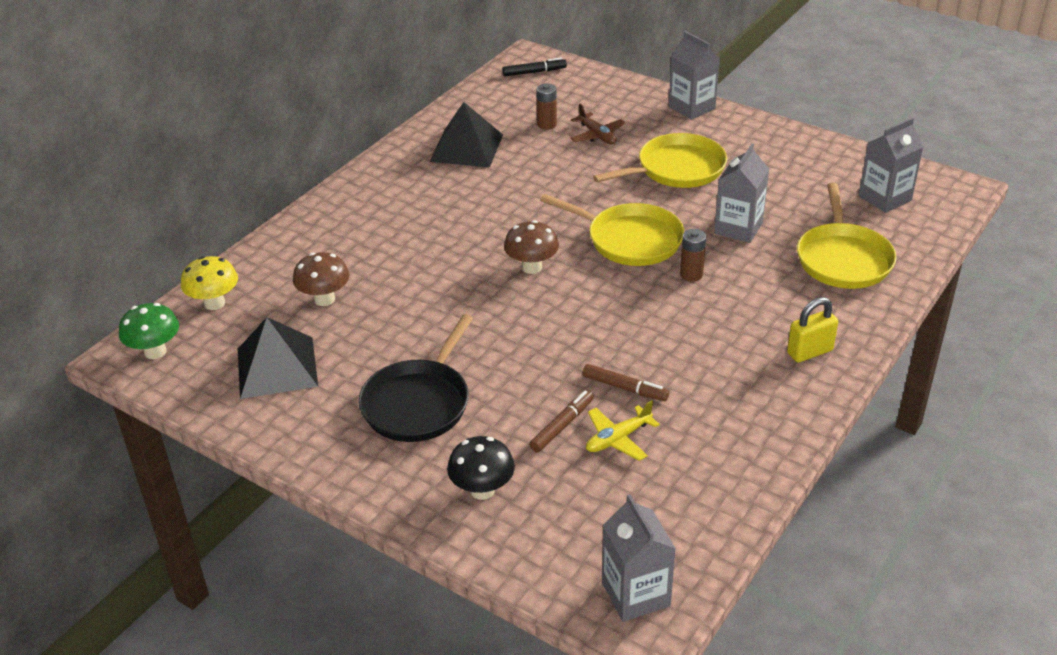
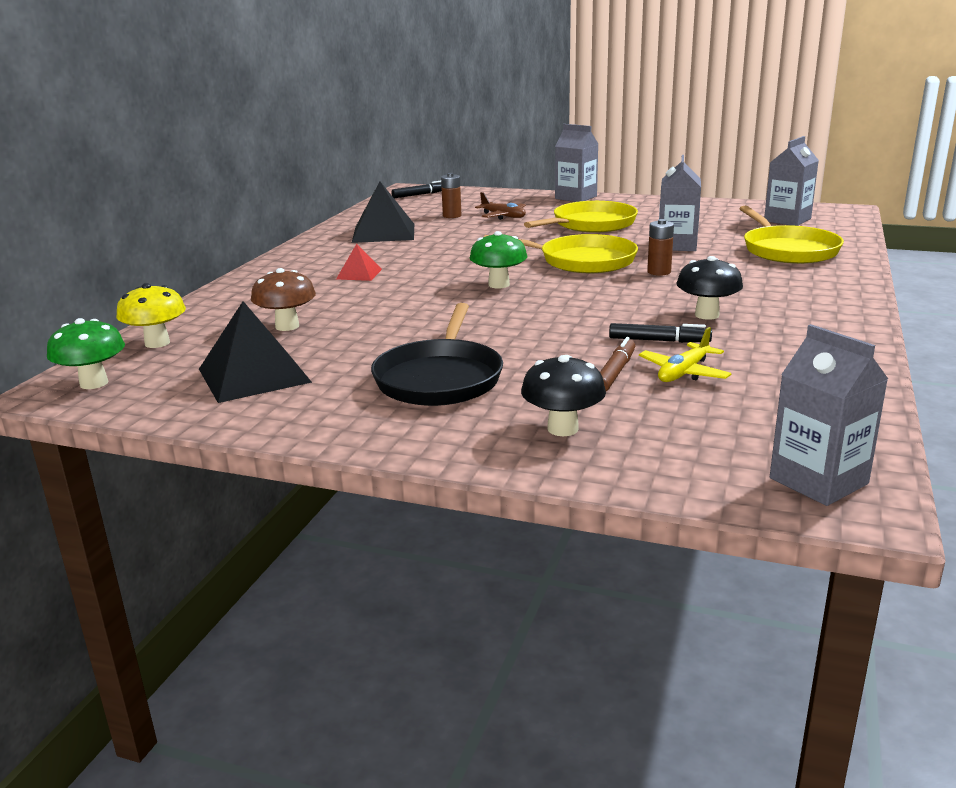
camera: 15 degrees left, 15 degrees down
(415, 223) = (359, 274): none -> red pyramid
(532, 267) = (499, 285): brown mushroom -> green mushroom
(625, 388) = (659, 341): brown marker -> black marker
(691, 357) = (707, 315): none -> black mushroom
(809, 352) = (817, 299): yellow padlock -> none

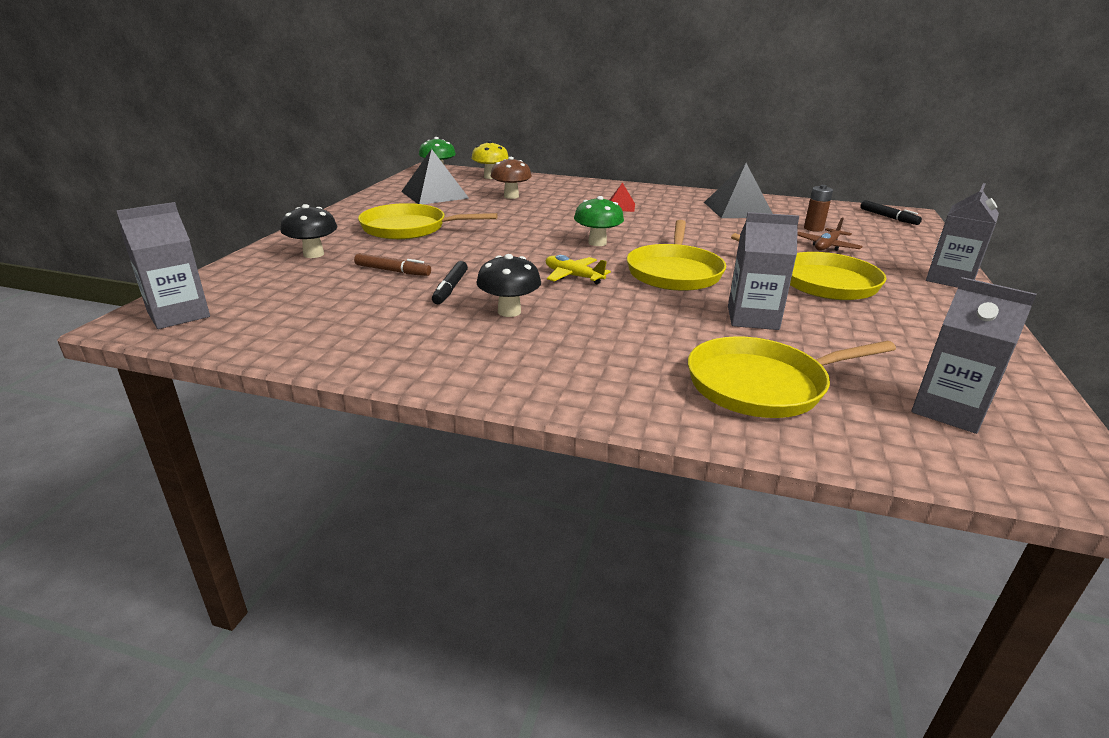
camera: 85 degrees right, 5 degrees up
(440, 378) = (408, 228): black pan -> yellow pan
(659, 272) = (644, 302): brown battery -> none
(684, 373) = (379, 292): yellow plane -> yellow plane (573, 276)

